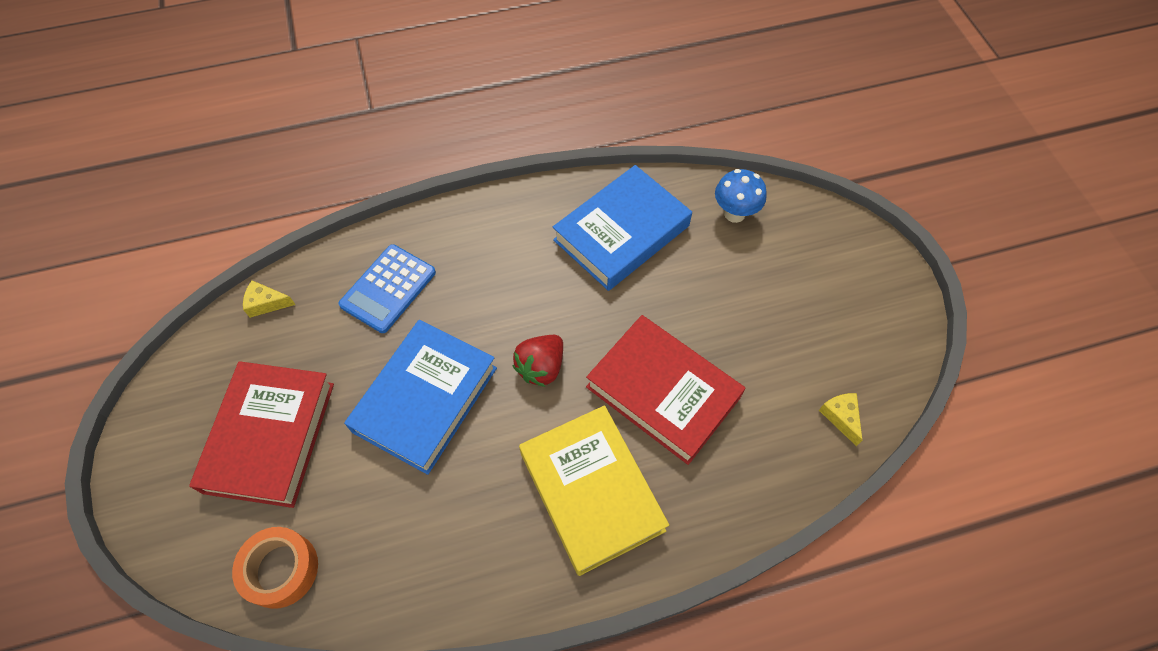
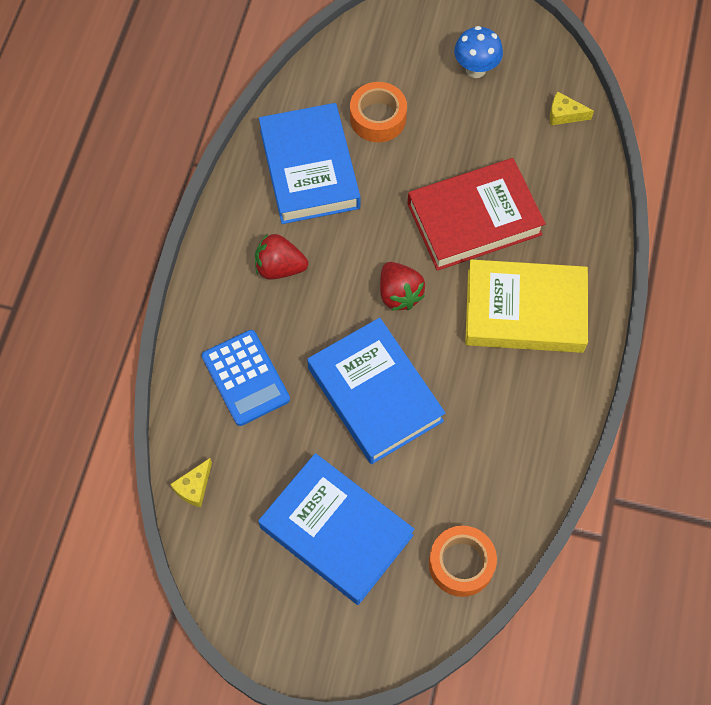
camera: 60 degrees left, 5 degrees up
(270, 437) = (336, 531): red book -> blue book
(510, 260) = (279, 267): none -> red strawberry
(711, 258) = (378, 118): none -> orange tape
(734, 213) = (346, 76): blue mushroom -> blue mushroom (475, 69)

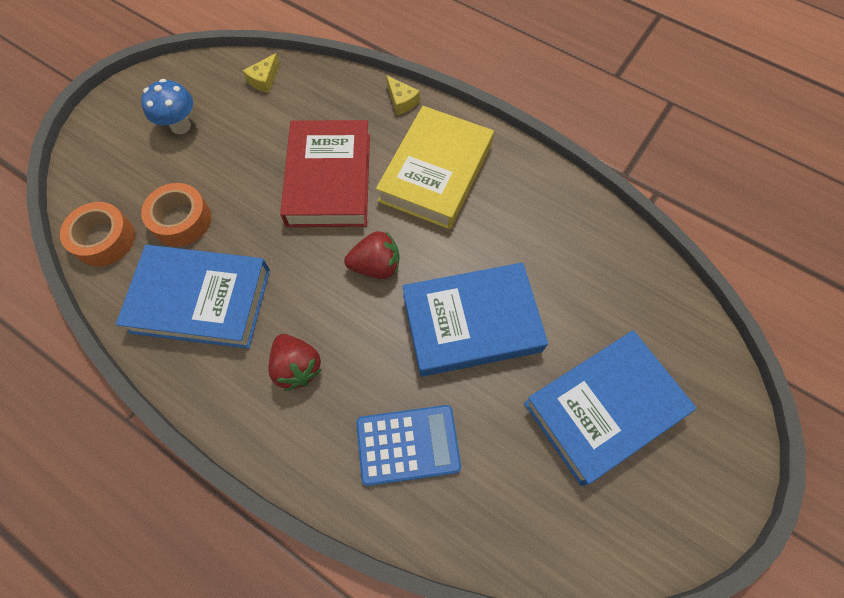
camera: 70 degrees left, 0 degrees up
(194, 487) = (515, 545): yellow cheese -> yellow cheese (401, 101)
(279, 267) = (297, 367): red strawberry -> red strawberry turned 60 degrees counterclockwise
(461, 564) = (660, 307): orange tape -> orange tape (104, 239)

